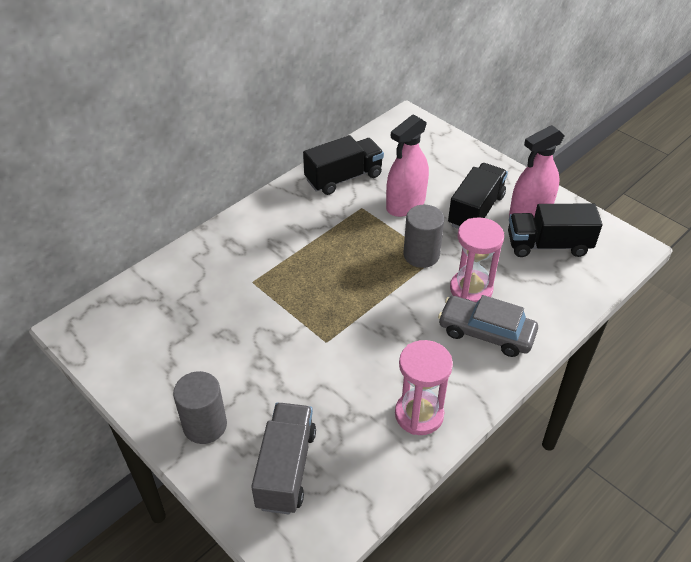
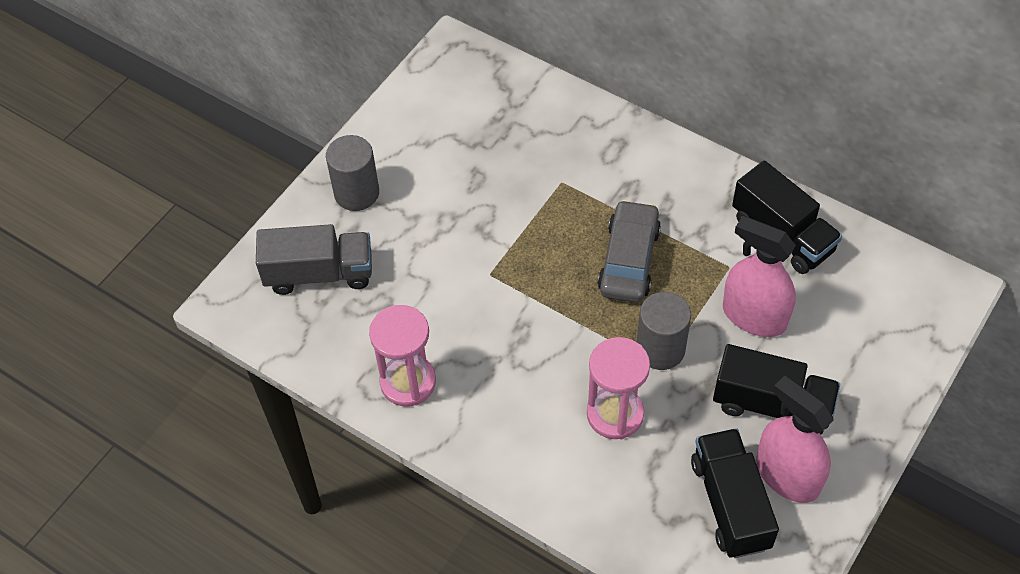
camera: 80 degrees right, 10 degrees up
(486, 332) = (545, 439): grey car -> grey car (629, 260)

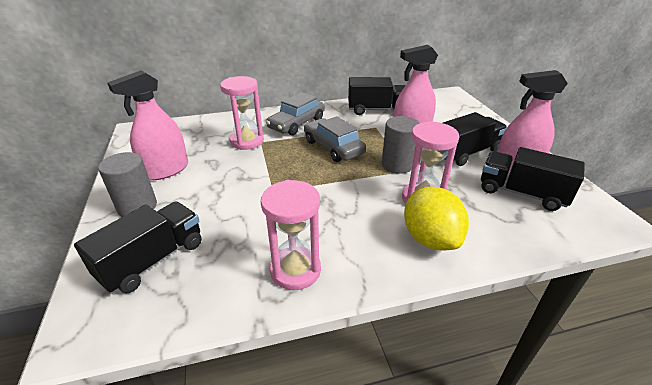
camera: 50 degrees left, 20 degrees down
(319, 273) = (153, 260): grey truck -> black truck
(423, 155) = (166, 170): none -> pink spray bottle
(547, 169) = (247, 141): none -> pink hourglass
(553, 458) = (430, 238): none -> yellow lemon
(641, 179) = (296, 123): none -> grey car

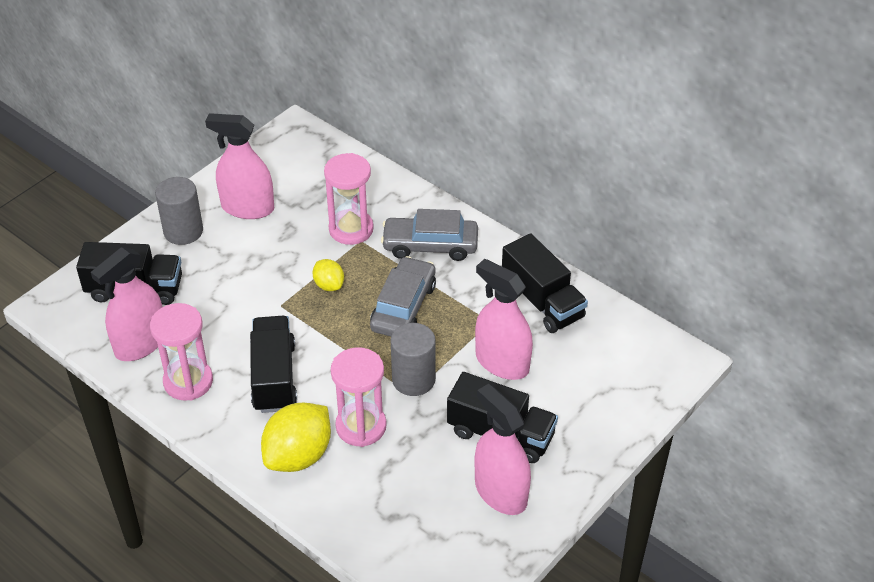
camera: 55 degrees right, 10 degrees up
(217, 283) = (141, 343): none -> pink spray bottle
(281, 165) = (329, 285): none -> yellow lemon
(521, 193) = (445, 509): black truck -> black truck (274, 377)

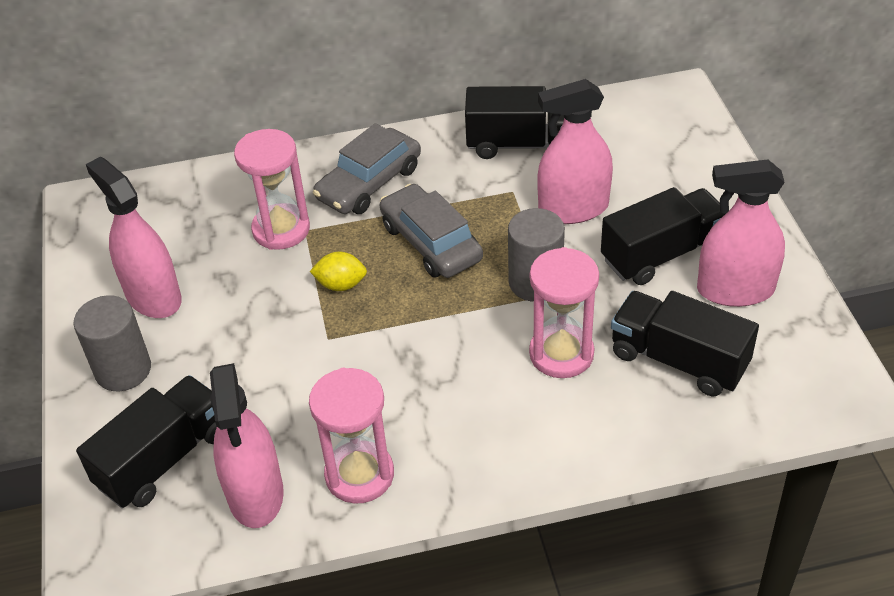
camera: 50 degrees left, 0 degrees up
(247, 208) = (153, 297): pink spray bottle -> pink spray bottle turned 90 degrees clockwise
(274, 377) = (427, 393): black truck -> black truck (678, 360)
(298, 455) = (557, 425): yellow lemon -> none

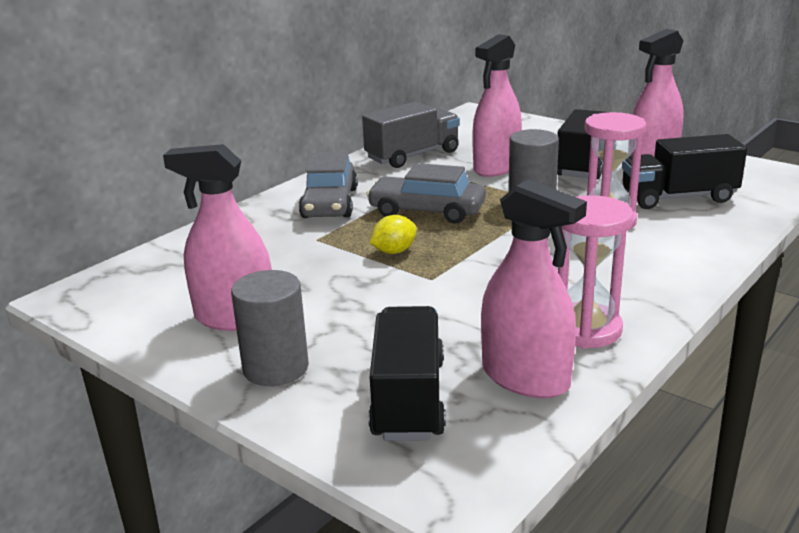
camera: 40 degrees left, 20 degrees down
(281, 229) = (295, 245): pink hourglass -> none
(522, 144) = (413, 155): black truck -> grey truck

